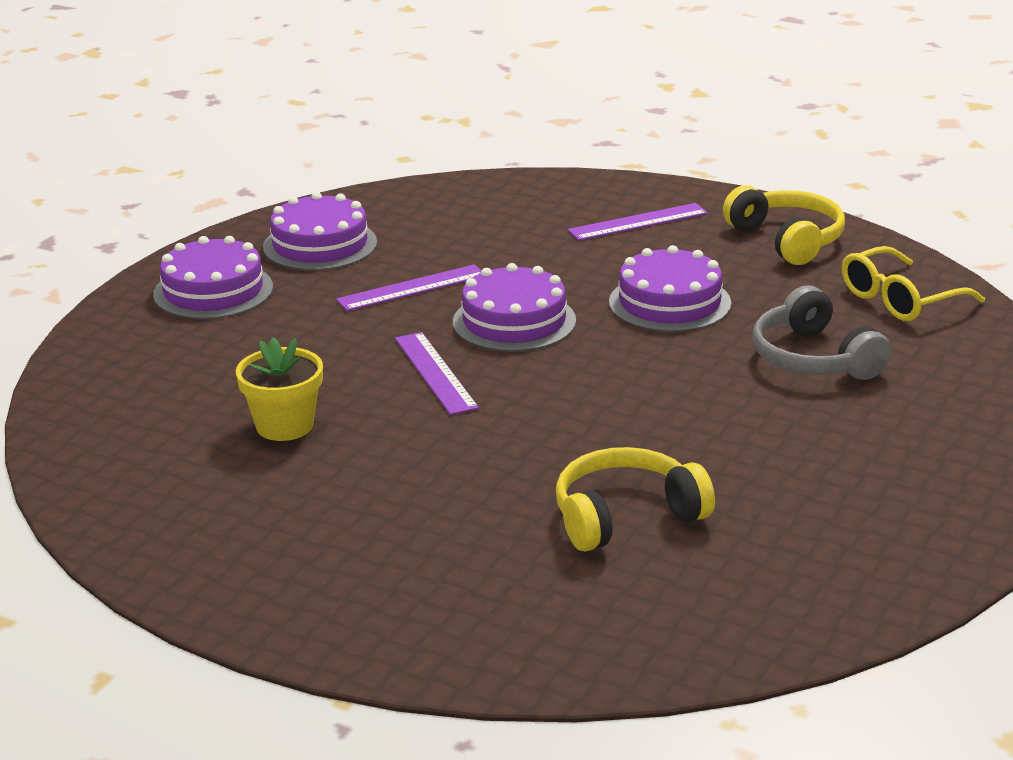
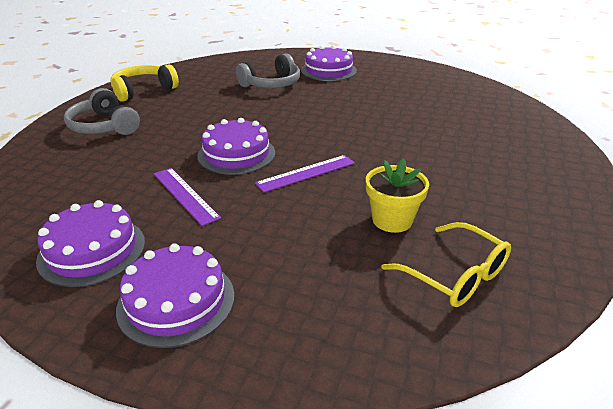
camera: 100 degrees left, 5 degrees up
(626, 516) = (424, 114): yellow headphones -> none
(638, 222) = (104, 126): purple ruler -> grey headphones
(669, 302) = (214, 114): purple cake -> purple cake (328, 70)
(900, 299) = (213, 70): yellow glasses -> yellow glasses (454, 275)

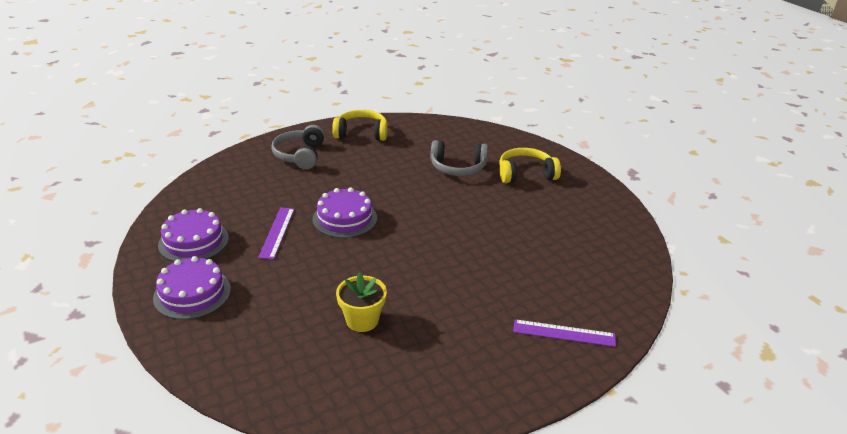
camera: 40 degrees right, 0 degrees up
(306, 173) = (364, 257): purple ruler -> purple ruler (564, 333)
(328, 70) = (525, 174): purple cake -> yellow headphones
(454, 275) = (338, 375): yellow glasses -> none

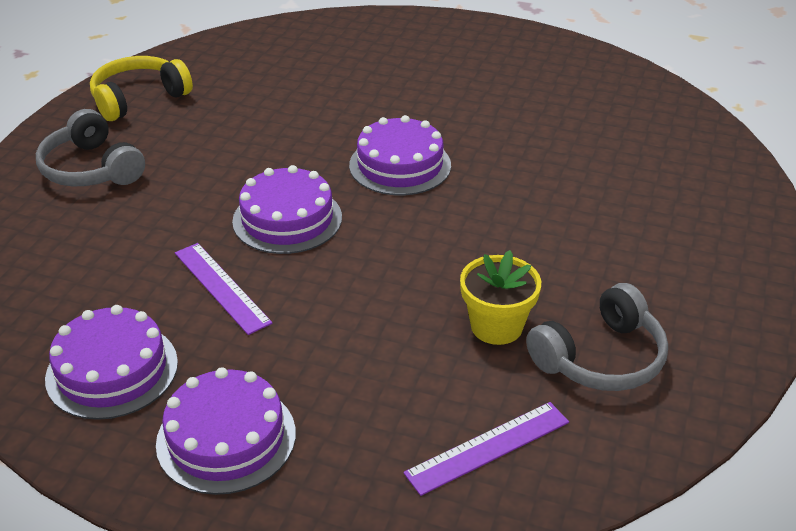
camera: 40 degrees left, 5 degrees up
(431, 221) = (400, 165): none -> purple cake
(457, 168) = (335, 85): grey headphones -> grey headphones (601, 358)
(525, 174) = (423, 57): yellow headphones -> none
(564, 333) = (706, 209): purple ruler -> purple ruler (488, 447)

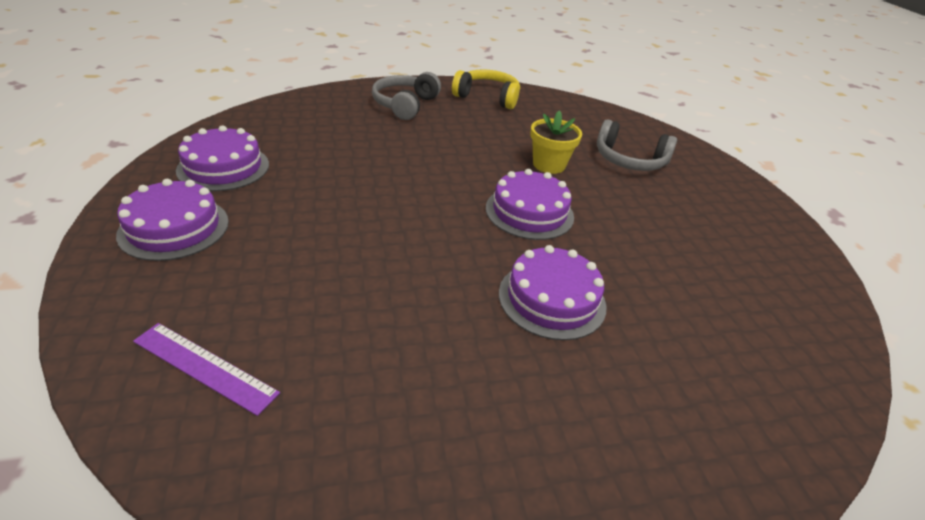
camera: 55 degrees right, 0 degrees up
(221, 287) = (326, 180): purple ruler -> none
(287, 219) = (418, 183): purple cake -> purple cake (552, 299)
(496, 326) = (367, 325): yellow flower pot -> yellow flower pot (549, 165)
(601, 358) = (364, 415): grey headphones -> grey headphones (629, 160)

